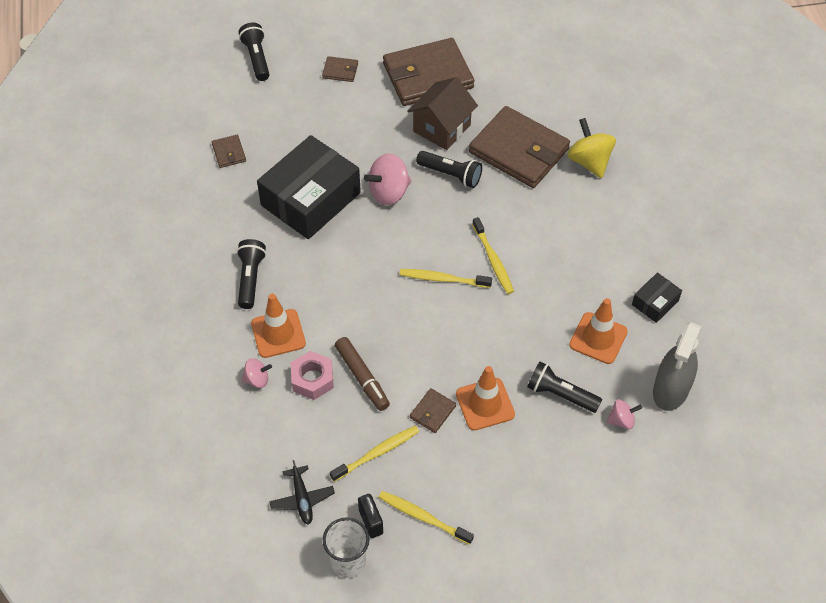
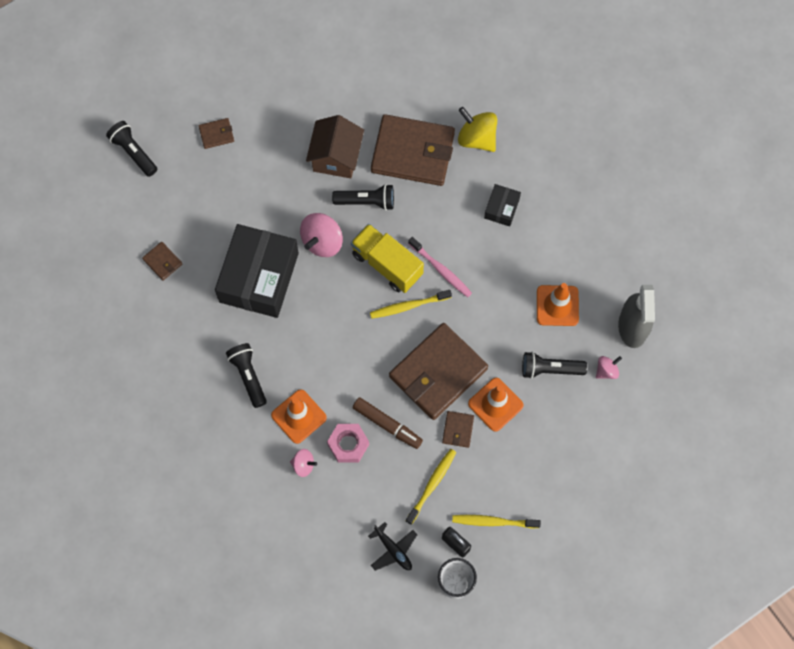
camera: 25 degrees left, 15 degrees up
(257, 379) = (303, 465): pink spinning top -> pink spinning top turned 45 degrees clockwise
(428, 76) = (297, 107): brown wallet -> brown wallet (438, 373)
(441, 235) = (387, 264): none -> yellow truck
(493, 260) = (441, 270): yellow toothbrush -> pink toothbrush
(655, 302) = (588, 253): black box -> black box (501, 208)

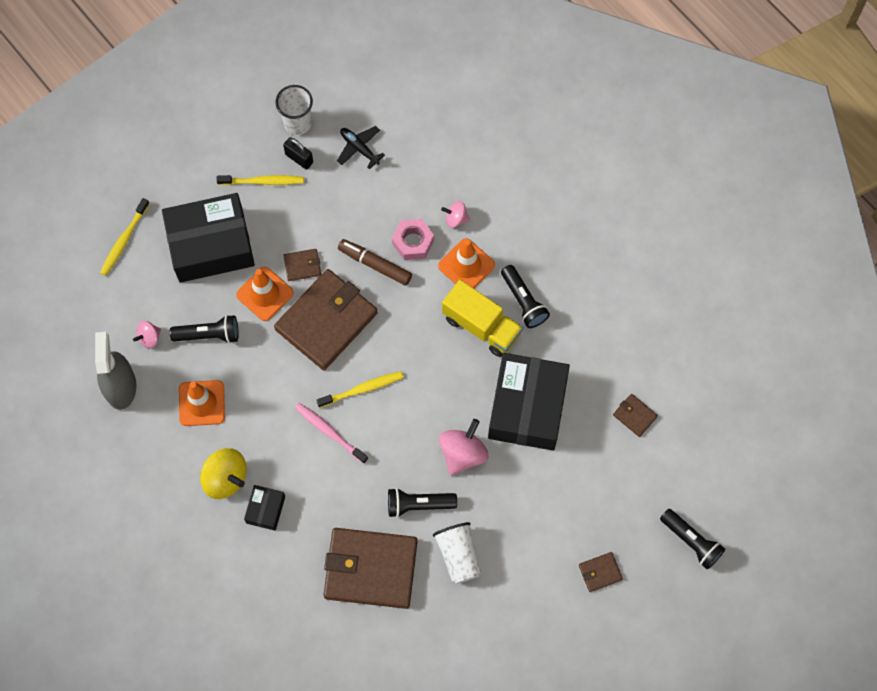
camera: 175 degrees right, 0 degrees up
(336, 157) = (458, 555): brown house -> white cup
(387, 264) = (389, 433): yellow truck -> yellow truck (481, 326)
(431, 485) = (326, 210): yellow toothbrush -> yellow toothbrush (124, 240)
(458, 430) = (302, 265): brown wallet -> brown wallet turned 75 degrees clockwise
(476, 138) = (297, 593): yellow spinning top -> yellow spinning top (225, 478)
(547, 458) = (211, 245): none -> black box

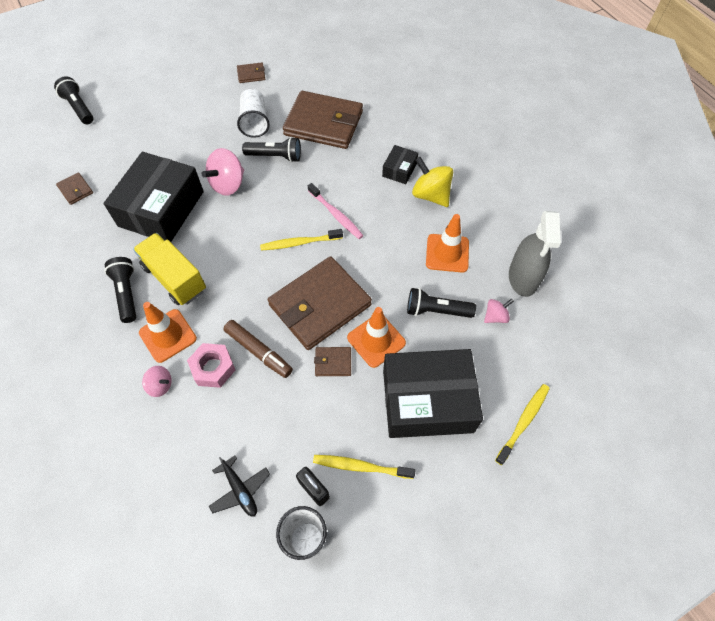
camera: 170 degrees left, 10 degrees down
(600, 572) = (154, 100): brown wallet -> brown wallet (251, 74)

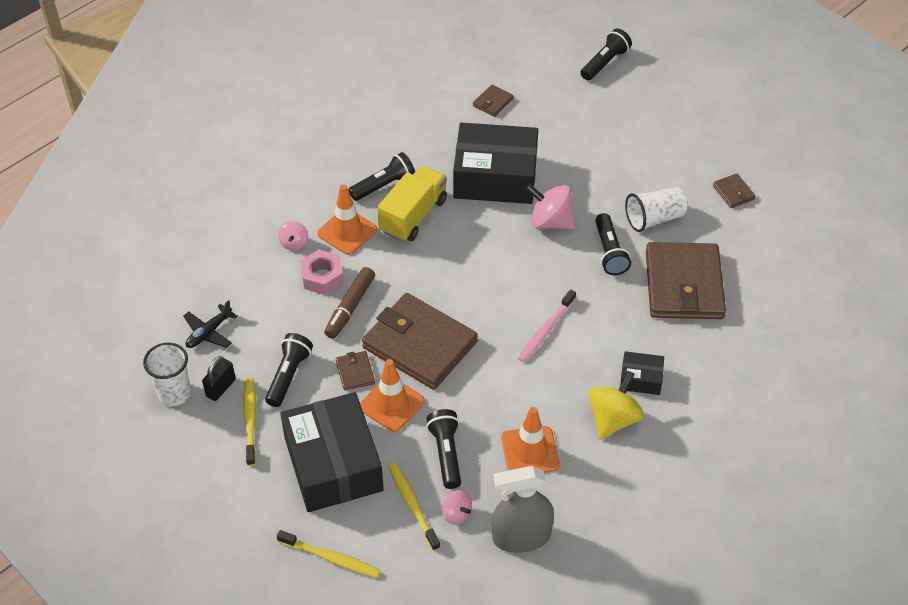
camera: 75 degrees right, 10 degrees down
(300, 243) = (494, 307): yellow toothbrush -> yellow toothbrush (413, 505)
(319, 421) = (288, 375): none -> black flashlight

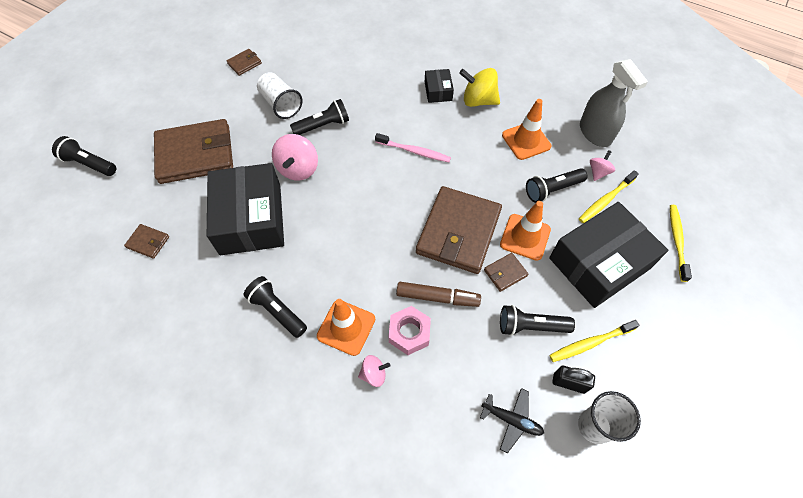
camera: 105 degrees left, 10 degrees up
(413, 216) = (313, 274): yellow truck -> none
(684, 285) = (344, 79): brown wallet -> brown wallet (195, 154)

